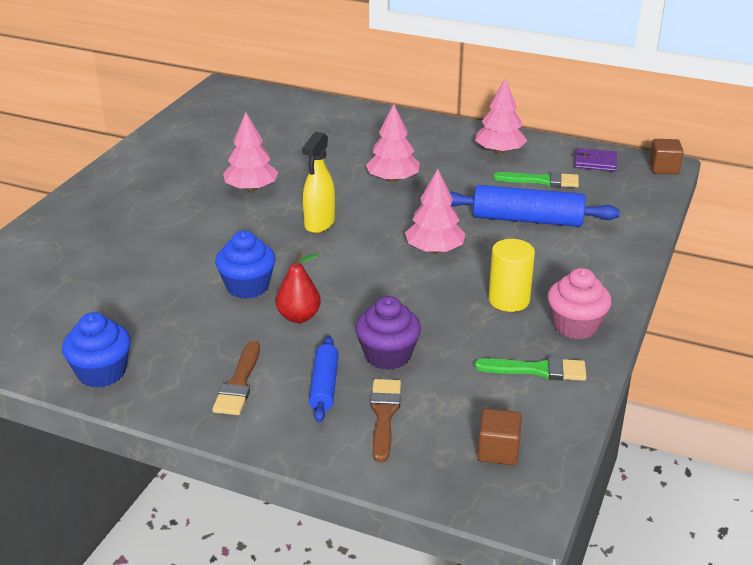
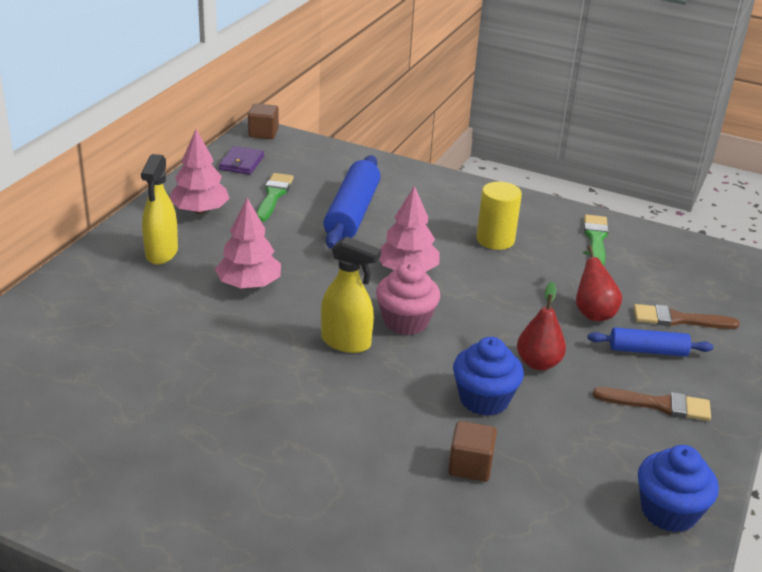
camera: 90 degrees left, 0 degrees up
(251, 188) = (247, 396): pink tree -> none
(388, 355) = (592, 312): purple cupcake -> red pear
(427, 143) = (161, 253): none -> yellow spray bottle
(498, 451) = (703, 269): brown cube -> brown cube (470, 466)
(575, 326) = (530, 214): pink cupcake -> pink cupcake (405, 321)

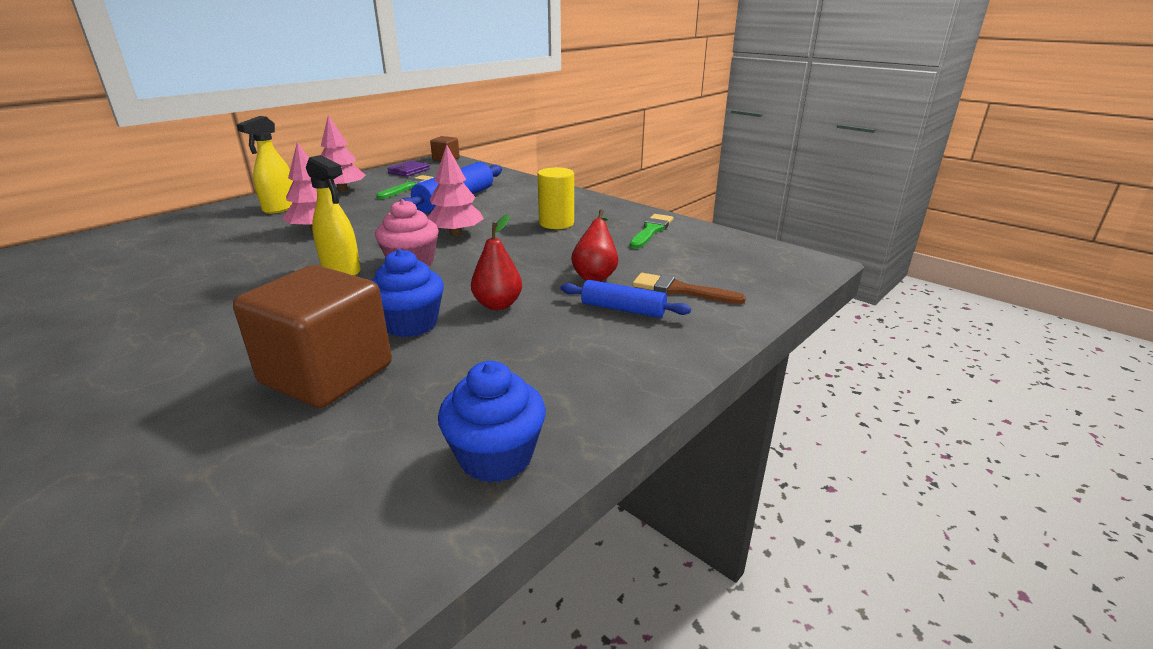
camera: 20 degrees right, 5 degrees down
(470, 466) = (327, 374): brown cube -> brown cube, size x2.08
(659, 405) = (590, 353): brown brush -> none

